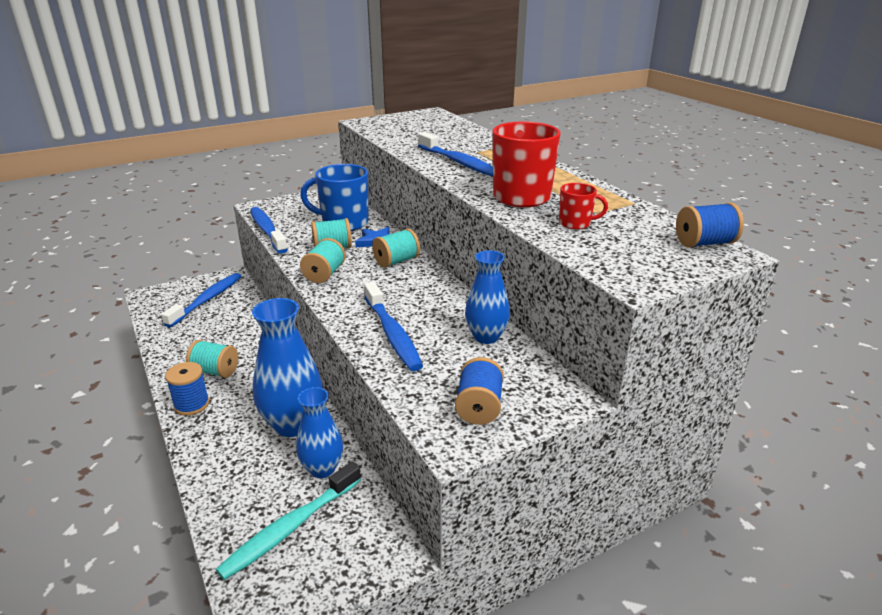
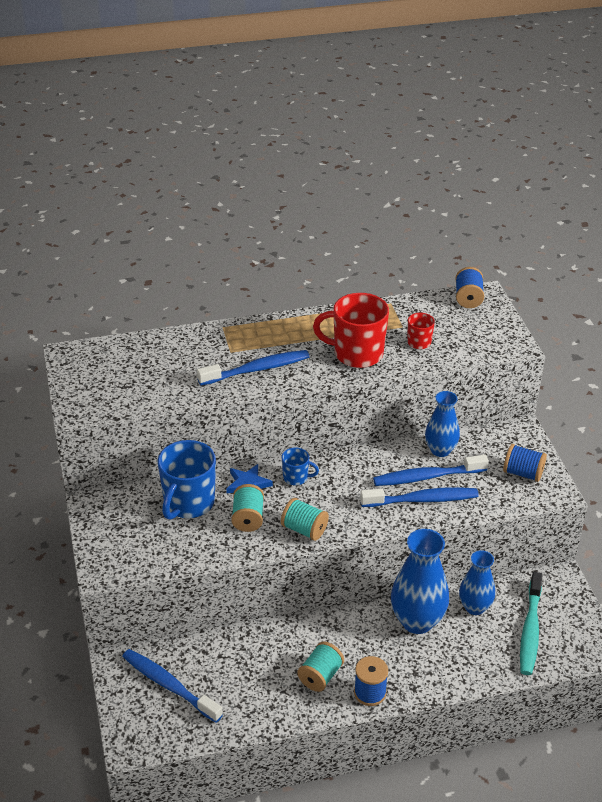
camera: 75 degrees left, 10 degrees up
(267, 230) = (180, 566): blue toothbrush -> blue toothbrush (426, 477)
(290, 528) = (530, 630): turquoise toothbrush -> turquoise toothbrush turned 45 degrees clockwise
(396, 261) = (296, 477): turquoise spool -> blue mug

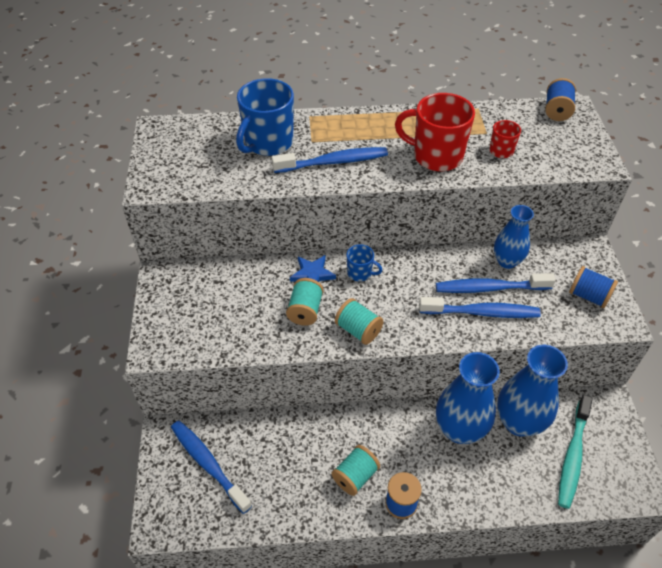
camera: 10 degrees right, 10 degrees up
(188, 503) = (251, 287): blue mug -> blue mug (268, 143)
(474, 607) = (519, 422): blue vase -> blue vase, size x1.59

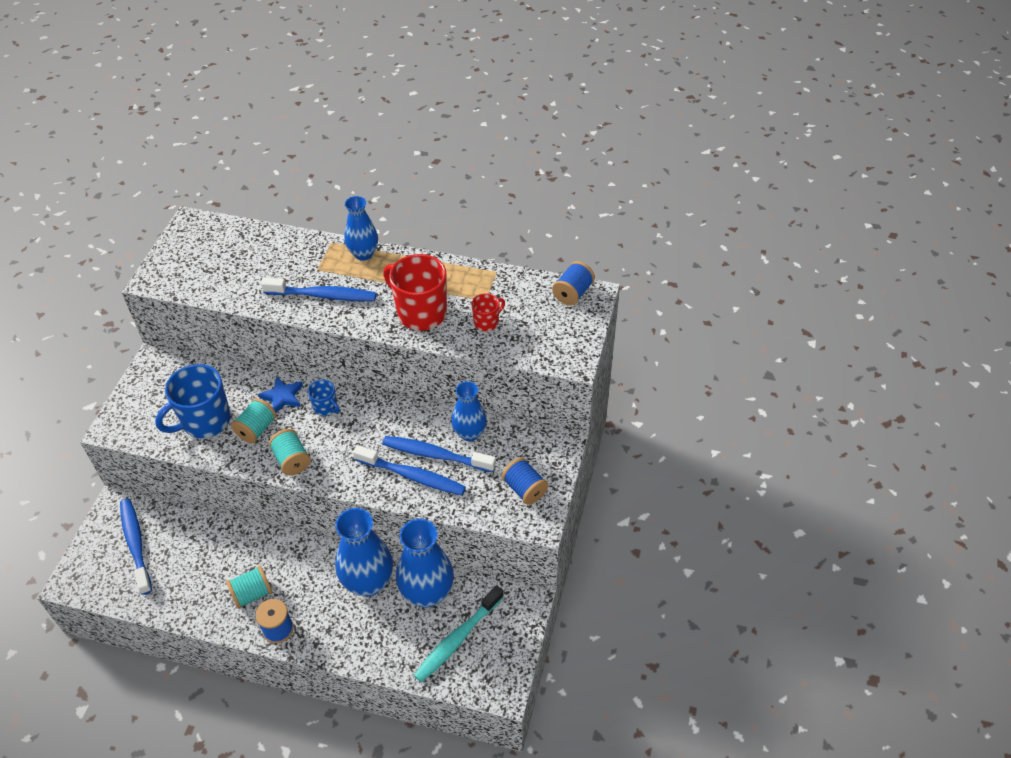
camera: 20 degrees right, 0 degrees up
(268, 143) = (277, 261): blue mug -> blue mug (205, 421)
(347, 119) = (363, 254): none -> blue vase

